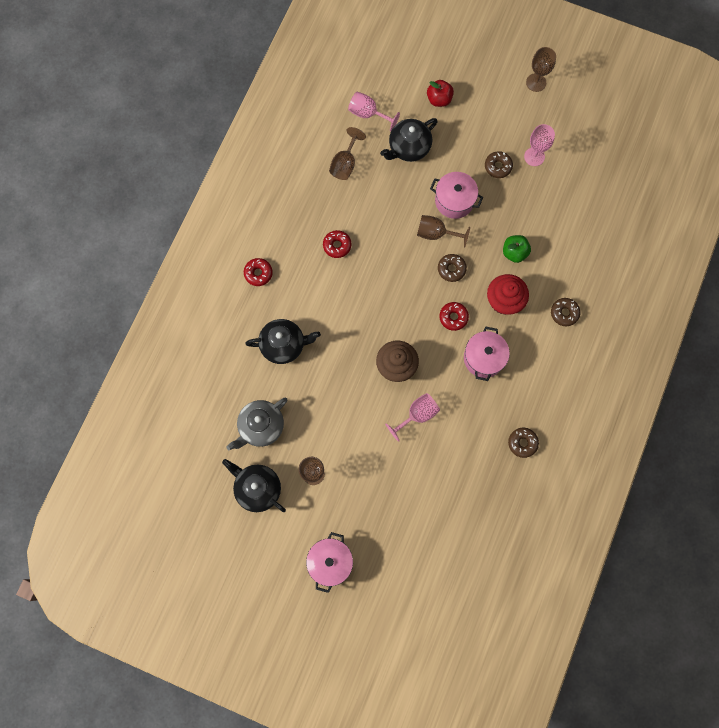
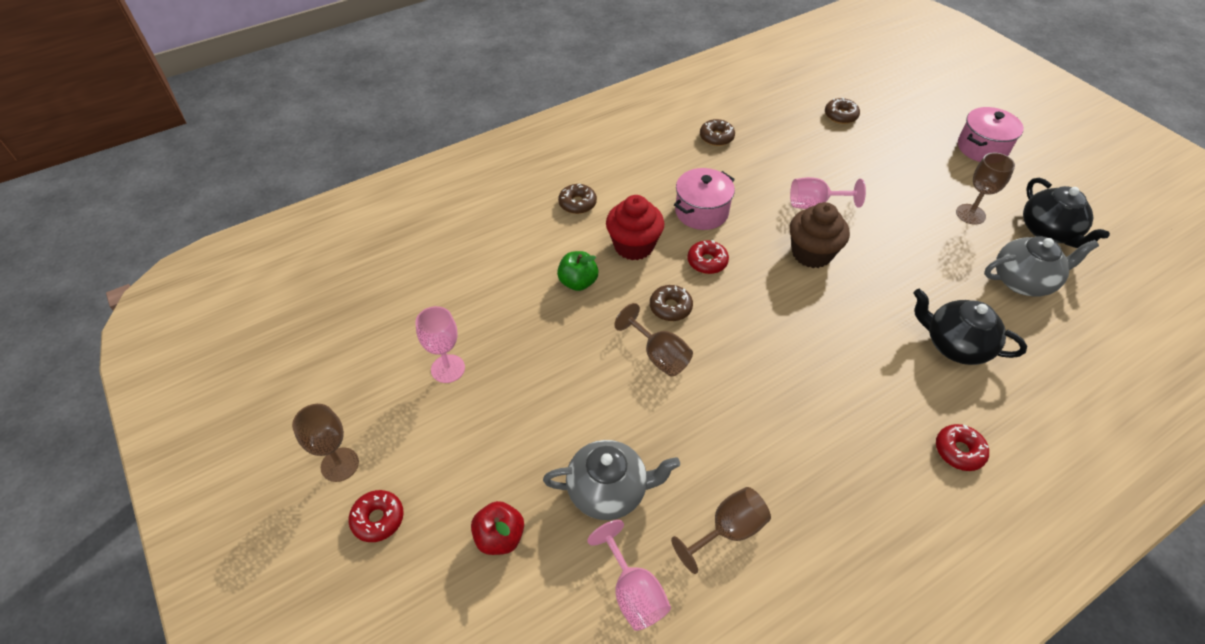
camera: 145 degrees left, 25 degrees down
(337, 245) = (812, 419): red donut -> red donut (378, 519)
(408, 148) = (608, 491): black teapot -> grey teapot
(454, 201) = (602, 379): pink pot -> none
(498, 166) = (506, 385): brown donut -> brown donut (840, 116)

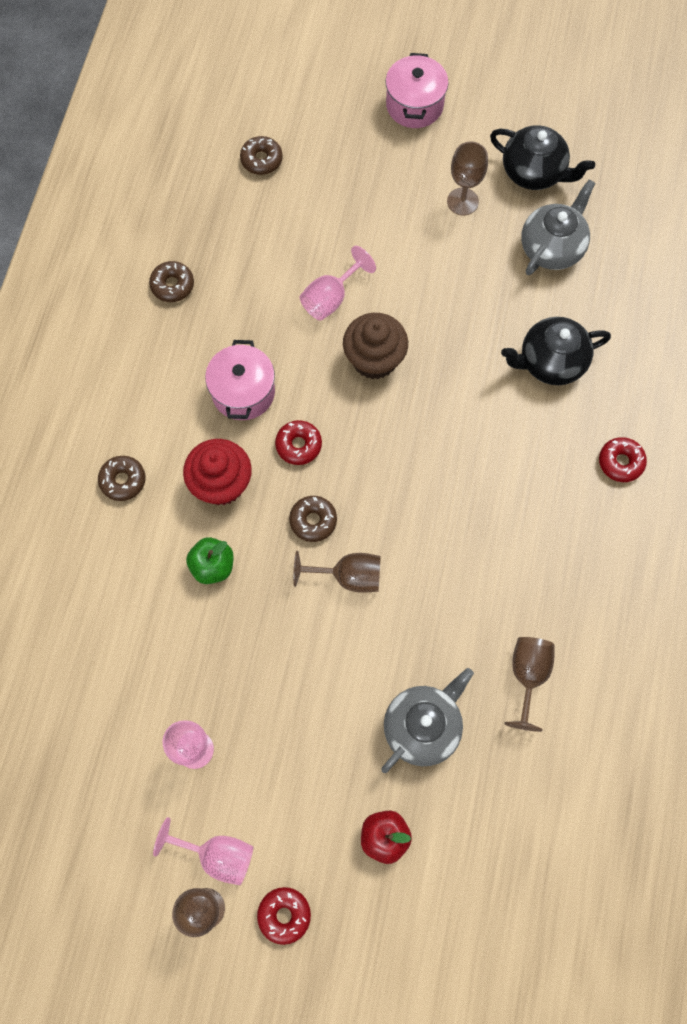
camera: 45 degrees left, 20 degrees up
(633, 592) = (509, 782): pink goblet -> pink goblet (217, 854)

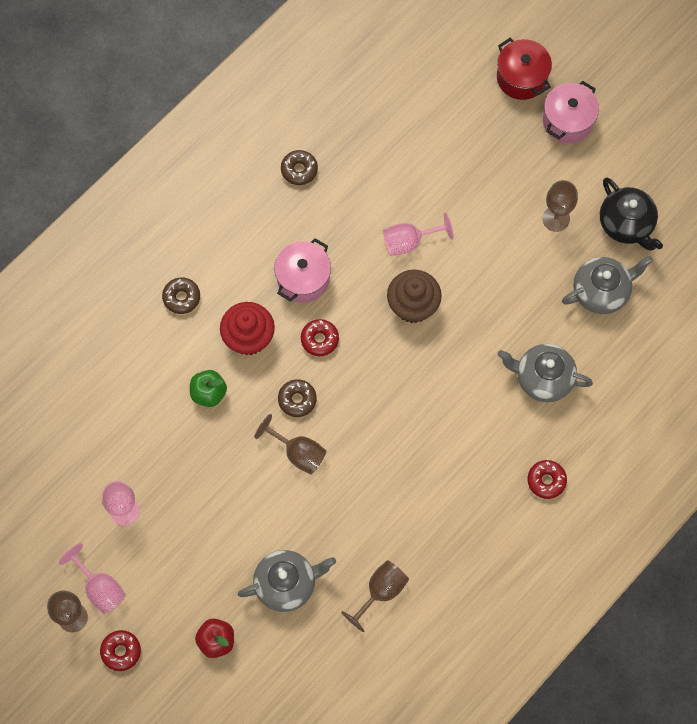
camera: 30 degrees right, 0 degrees up
(261, 160) = (423, 105): brown donut -> none
(344, 87) = (521, 78): none -> red pot
(550, 362) = (543, 378): black teapot -> grey teapot

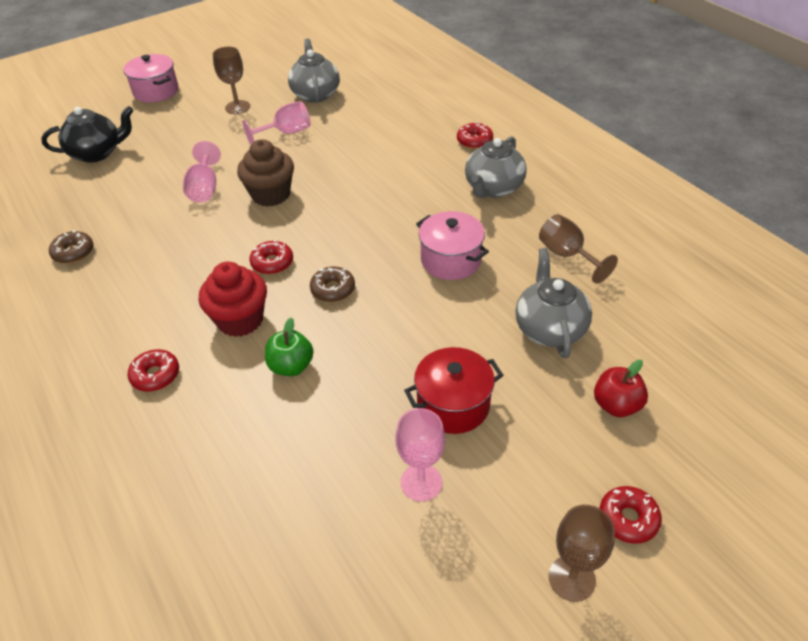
camera: 75 degrees left, 25 degrees down
(100, 588) = (529, 532): pink goblet -> pink goblet (286, 133)
(181, 297) = (155, 375): brown donut -> red donut
(298, 453) = (395, 297): brown goblet -> none
(303, 279) = (197, 266): pink pot -> pink pot (451, 260)
(521, 78) = (98, 108): red pot -> red pot (453, 405)
(543, 378) = (379, 131): grey teapot -> grey teapot (493, 188)
(626, 224) = (265, 76): black teapot -> black teapot (97, 153)

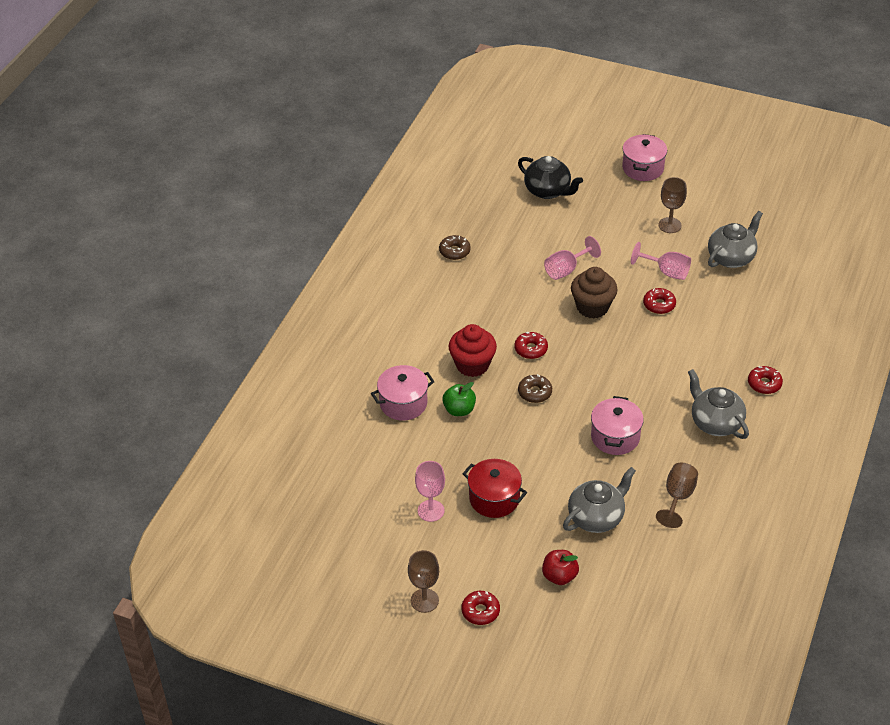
camera: 55 degrees right, 0 degrees up
(155, 375) = (403, 355): red donut -> red donut (659, 305)
(226, 416) = (403, 403): none -> pink pot
(493, 188) = (715, 423): grey teapot -> grey teapot turned 60 degrees clockwise

